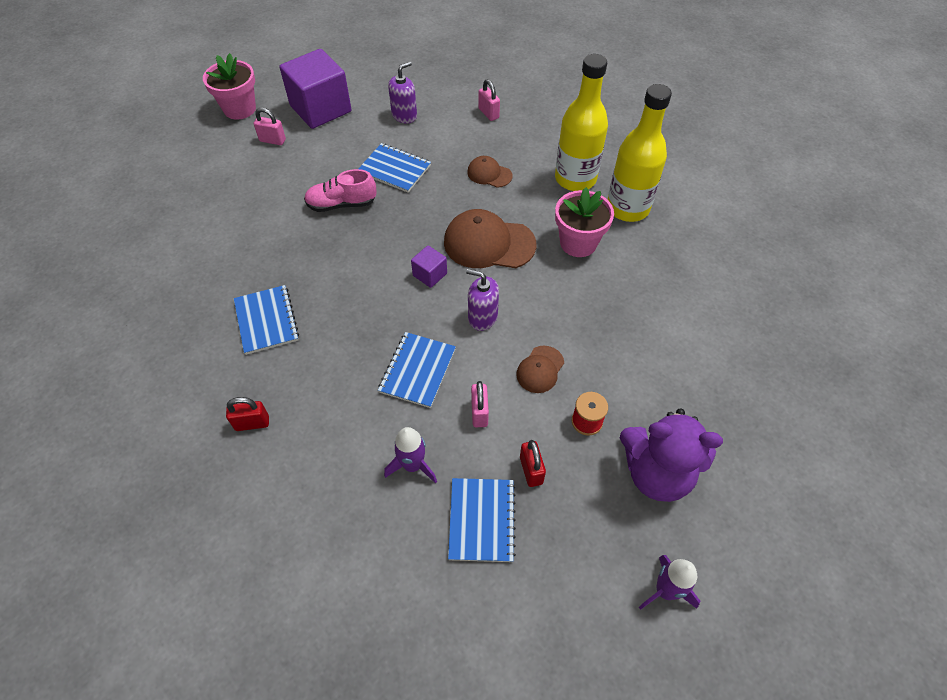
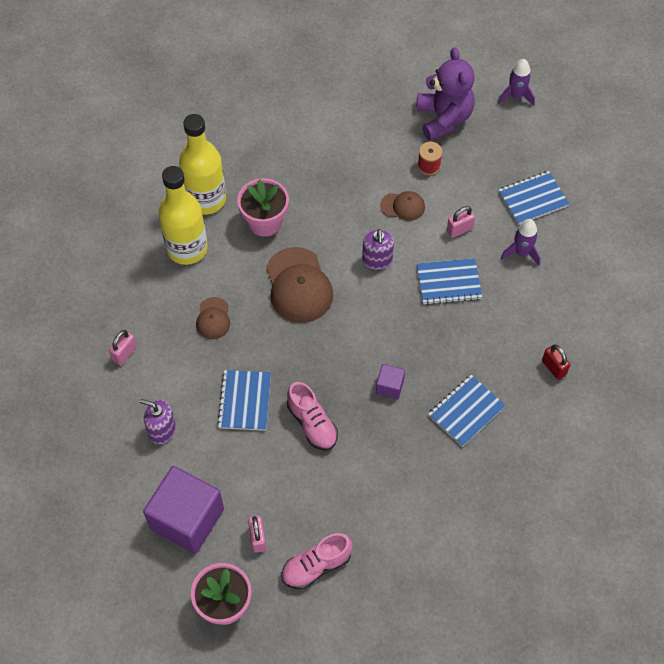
camera: 115 degrees left, 5 degrees up
(221, 165) = (316, 566): none -> pink shoe
(430, 274) = (355, 314): purple cube -> purple cube (389, 386)
(531, 470) = (483, 185): red padlock -> none

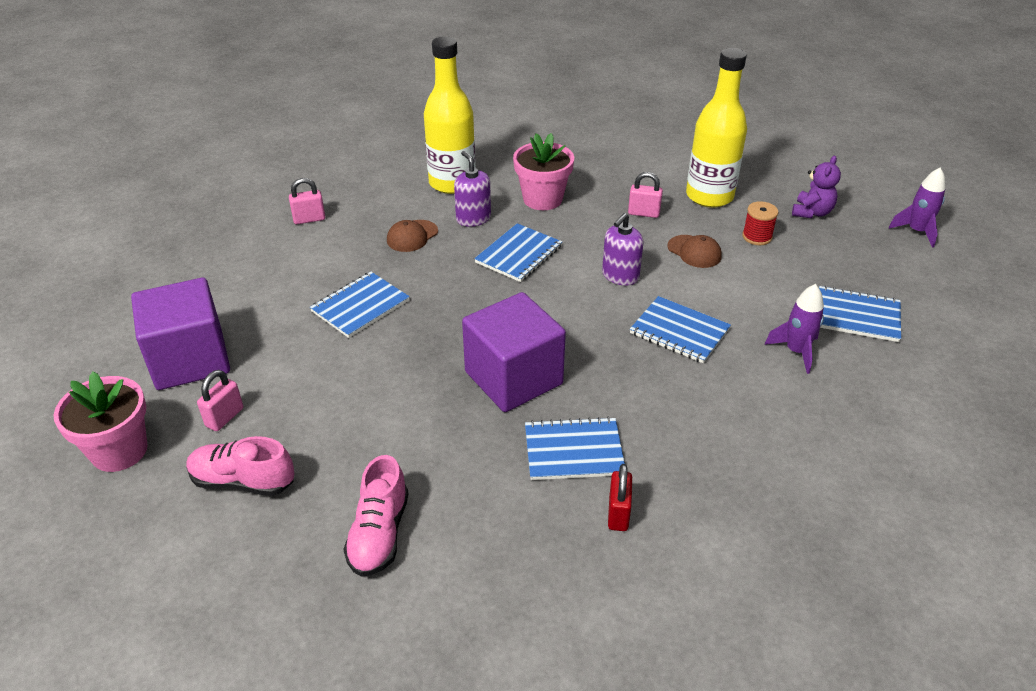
camera: 40 degrees right, 20 degrees down
(162, 430) = (264, 284): purple soap dispenser -> purple soap dispenser (473, 218)
(206, 199) = (509, 162): yellow bottle -> yellow bottle (709, 196)
(298, 285) = (519, 254): brown cap -> blue notebook
(312, 423) = (398, 360): pink shoe -> pink shoe (379, 534)
(389, 386) = (513, 378): purple cube -> purple cube, size x2.22
(443, 118) = (811, 212): purple teddy bear -> purple teddy bear, size x0.57
(459, 230) = (739, 298): pink padlock -> pink padlock (643, 213)
(553, 368) = (730, 476): red padlock -> red padlock (618, 514)

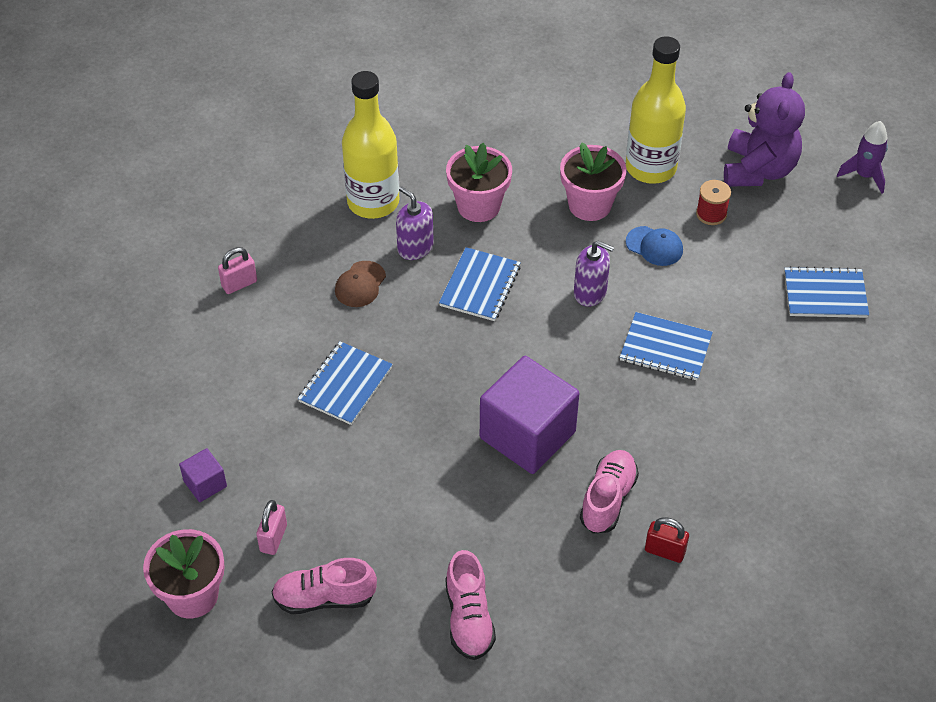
camera: 15 degrees left, 10 degrees up
(190, 360) = (205, 484): purple cube -> purple cube, size x0.45
(573, 451) = (608, 499): blue notebook -> pink shoe
(618, 514) = (664, 551): red padlock -> red padlock turned 60 degrees counterclockwise
(620, 276) = (590, 292): purple soap dispenser -> purple soap dispenser turned 90 degrees counterclockwise
(643, 213) = (590, 205): pink padlock -> pink flower pot
(694, 252) = (654, 246): brown cap -> blue cap
(796, 351) = (777, 348): purple rocket -> none
(811, 212) = (758, 170): purple teddy bear -> purple teddy bear, size x1.77

